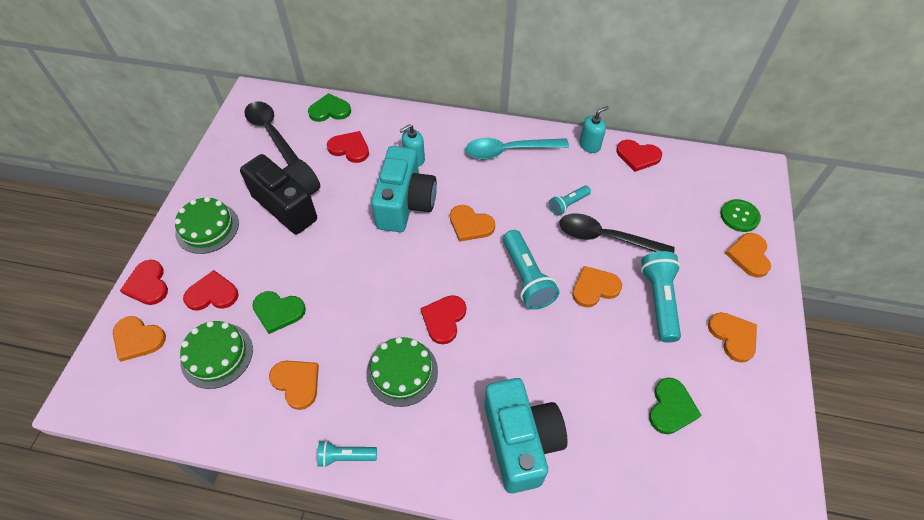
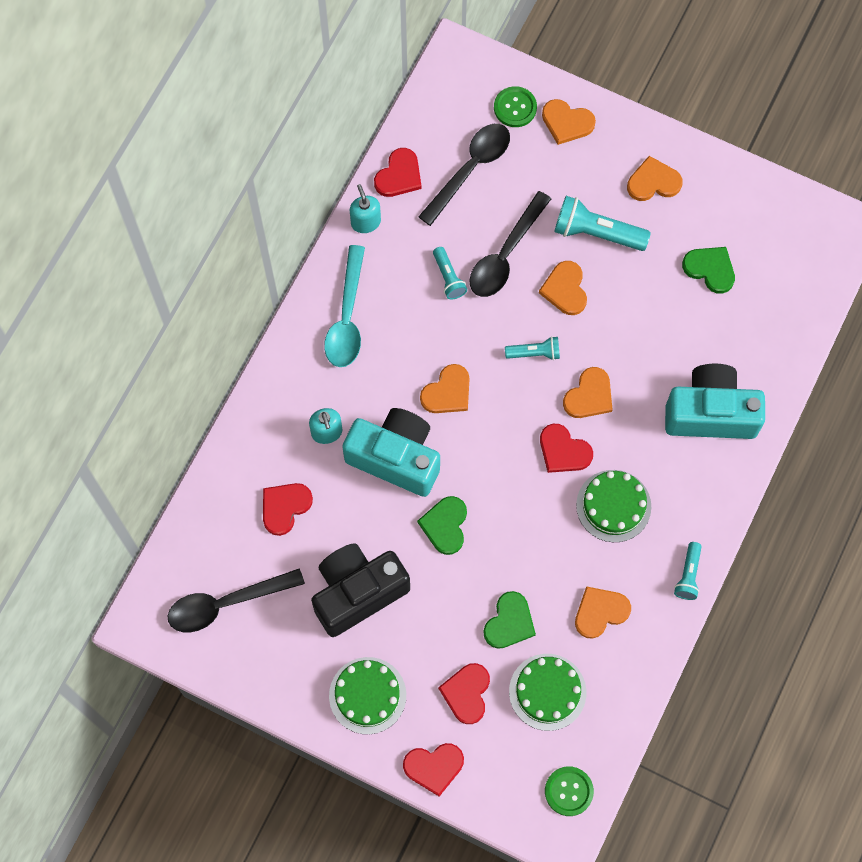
camera: 75 degrees left, 15 degrees up
(123, 393) = (569, 791): none -> green button
(138, 339) = (505, 777): orange heart -> orange heart (589, 396)
(330, 110) = (205, 522): green heart -> green heart (445, 525)
(526, 278) = (534, 353): turquoise flashlight -> turquoise flashlight, size x0.58
(667, 198) = (470, 169): none -> black spoon

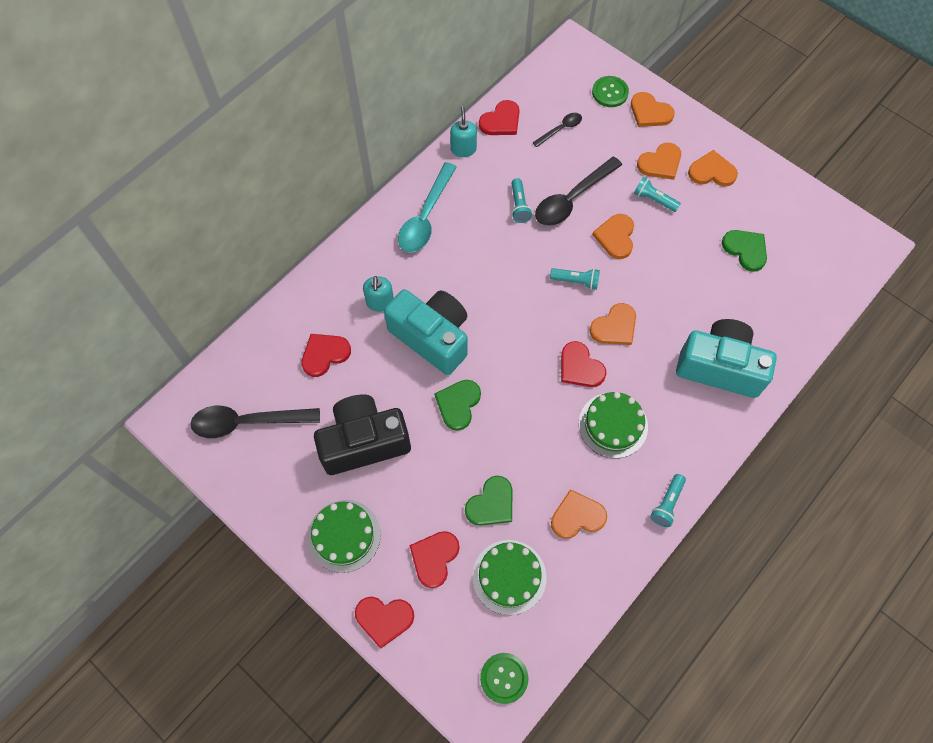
camera: 15 degrees right, 5 degrees down
(447, 392) = (492, 295): orange heart -> orange heart (660, 163)
(470, 169) = (560, 129): black spoon -> black spoon, size x0.54
(596, 233) = (654, 200): turquoise flashlight -> turquoise flashlight, size x0.58

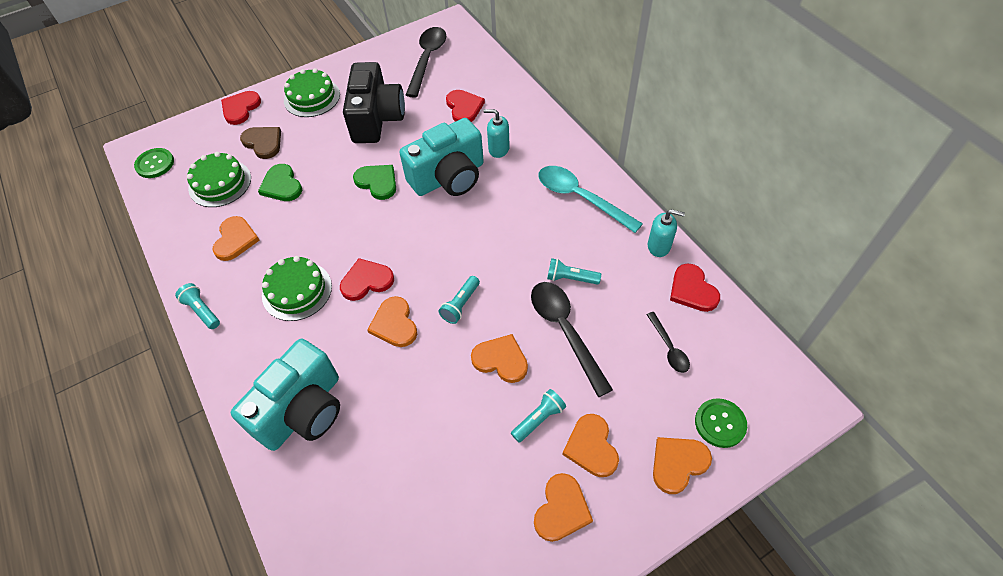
camera: 110 degrees right, 10 degrees down
(434, 558) = (263, 143): red heart -> brown heart
(745, 250) = (432, 504): green heart -> none

